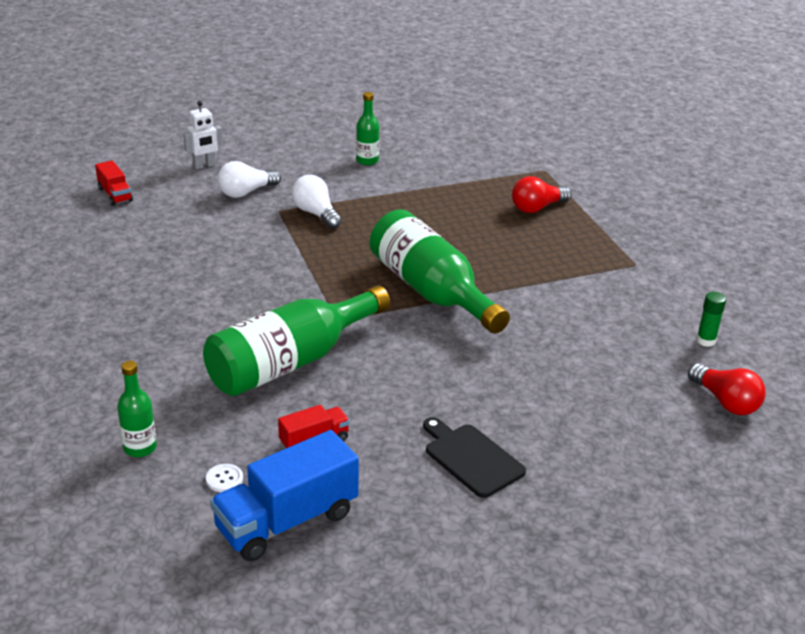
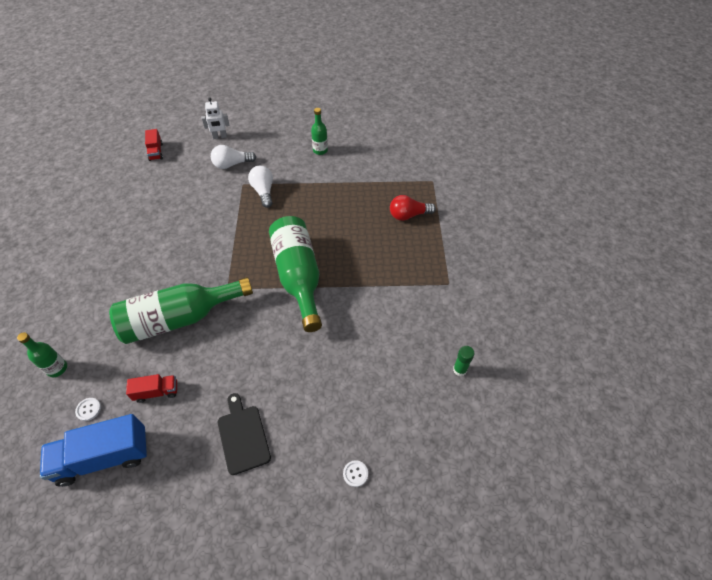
camera: 20 degrees right, 20 degrees up
(645, 460) = (355, 474): none -> white button
(725, 402) = (442, 433): red light bulb -> none

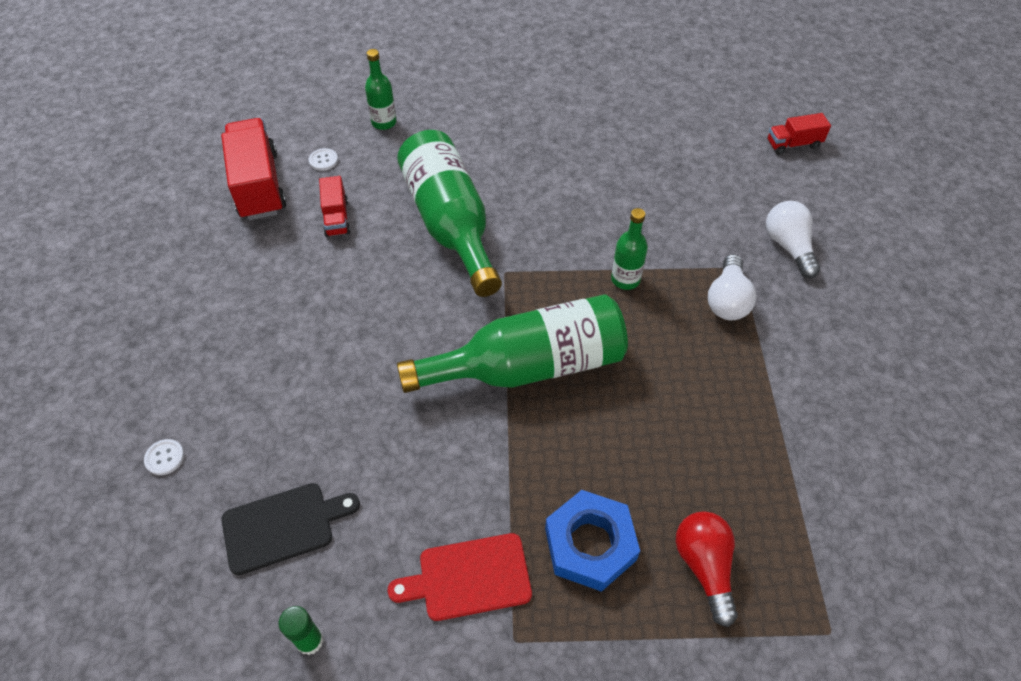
camera: 90 degrees right, 0 degrees up
(104, 457) = (259, 185): blue truck -> red truck
(220, 137) = (859, 221): white robot -> none
(243, 436) = (254, 316): black cutting board -> black cutting board (283, 526)
(263, 191) = (727, 300): white light bulb -> white light bulb turned 120 degrees clockwise
(320, 150) = (870, 388): green bottle -> green bottle (625, 279)
(401, 254) = (590, 544): none -> blue nut
(421, 302) = (469, 577): none -> red cutting board

